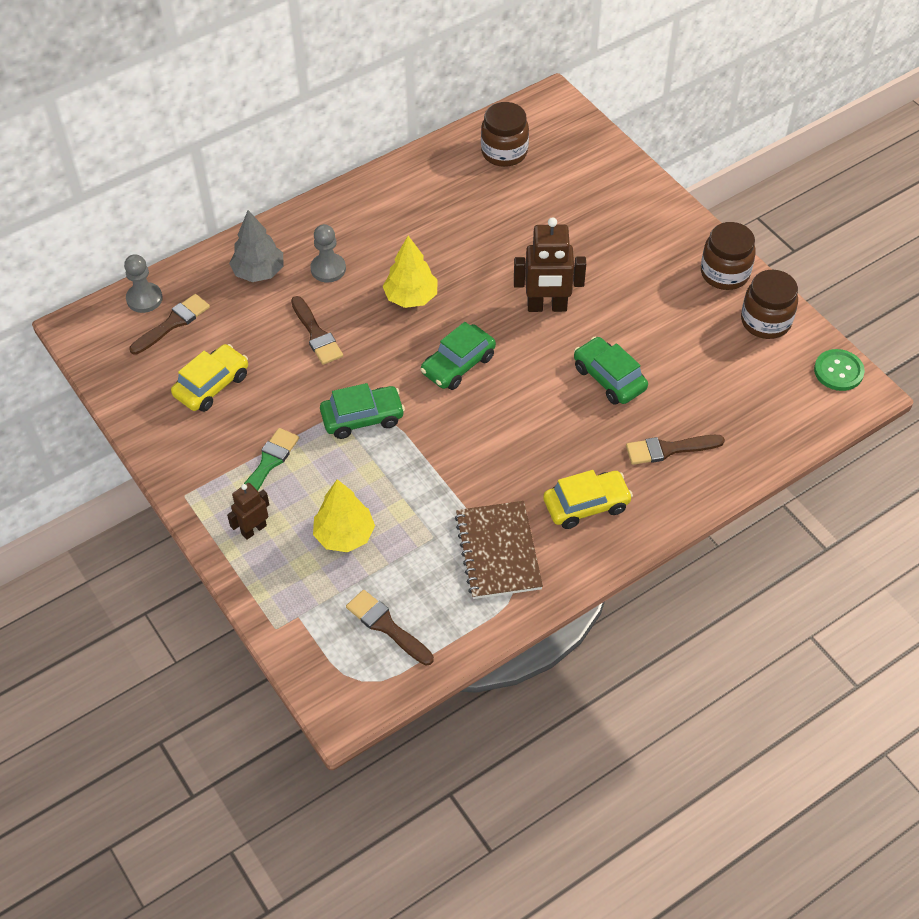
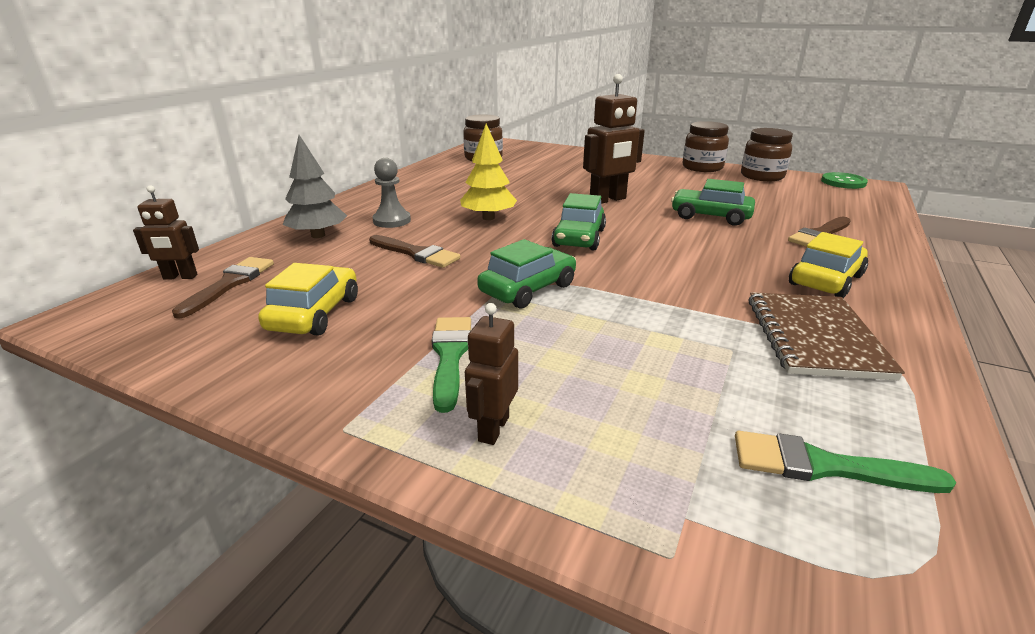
camera: 30 degrees left, 25 degrees down
(144, 299) = (180, 277): grey pawn -> brown robot
(344, 535) = (628, 387): yellow tree -> none
(387, 626) = (824, 466): brown brush -> green brush
(498, 551) = (814, 337): brown notebook -> brown notebook turned 45 degrees clockwise

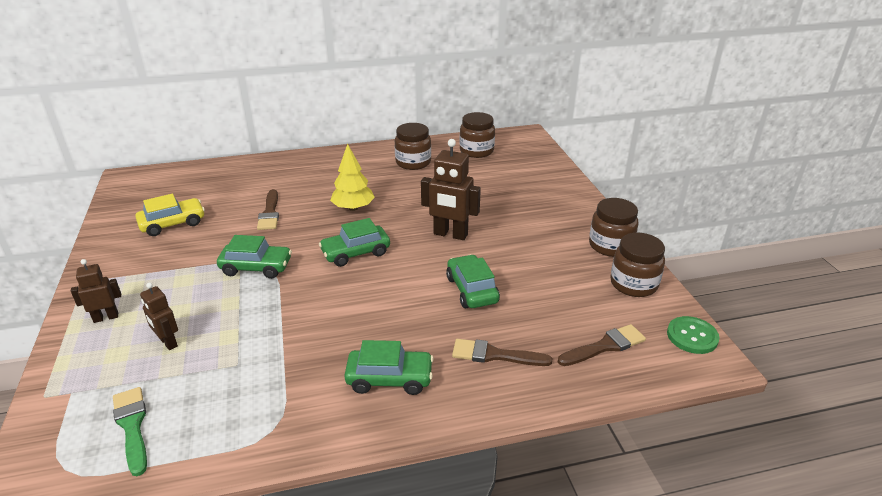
camera: 50 degrees right, 5 degrees up
(180, 277) = (180, 172): brown robot -> brown robot (168, 342)
(229, 284) = (184, 187): brown brush -> brown brush (605, 346)
(318, 235) = (263, 175): grey tree -> none
(392, 221) = (310, 182): grey pawn -> none
(450, 356) = (160, 278): green brush -> none
(453, 178) = (413, 163): none -> brown jar
(814, 337) = (282, 393): brown notebook -> none
(825, 280) = (389, 378): yellow car -> green car

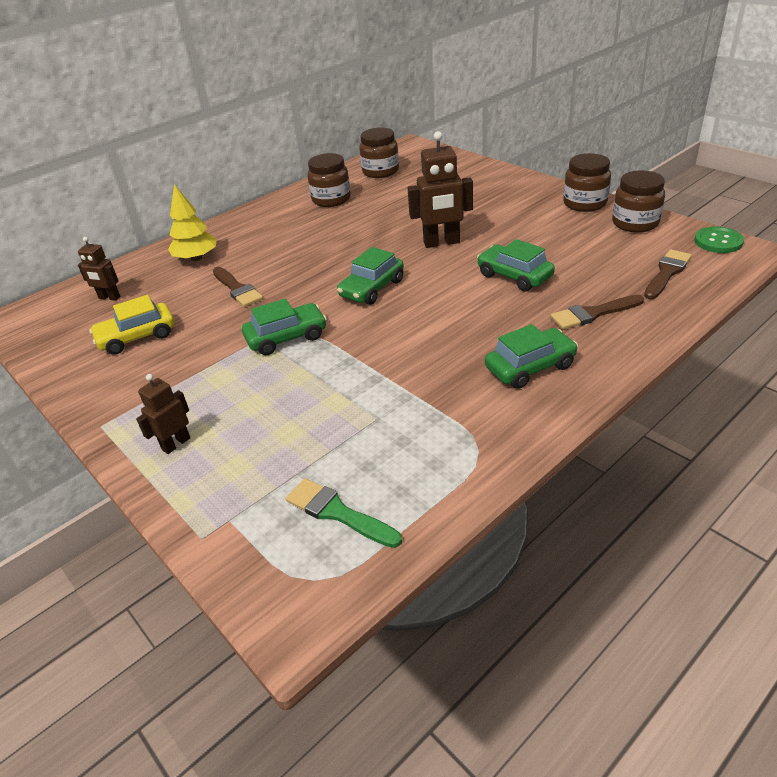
camera: 25 degrees left, 5 degrees up
(168, 342) = (278, 433): brown robot -> brown robot (109, 298)
(173, 224) = (137, 337): yellow car -> yellow car turned 150 degrees counterclockwise
(353, 208) = (320, 255): yellow tree -> yellow tree (196, 258)

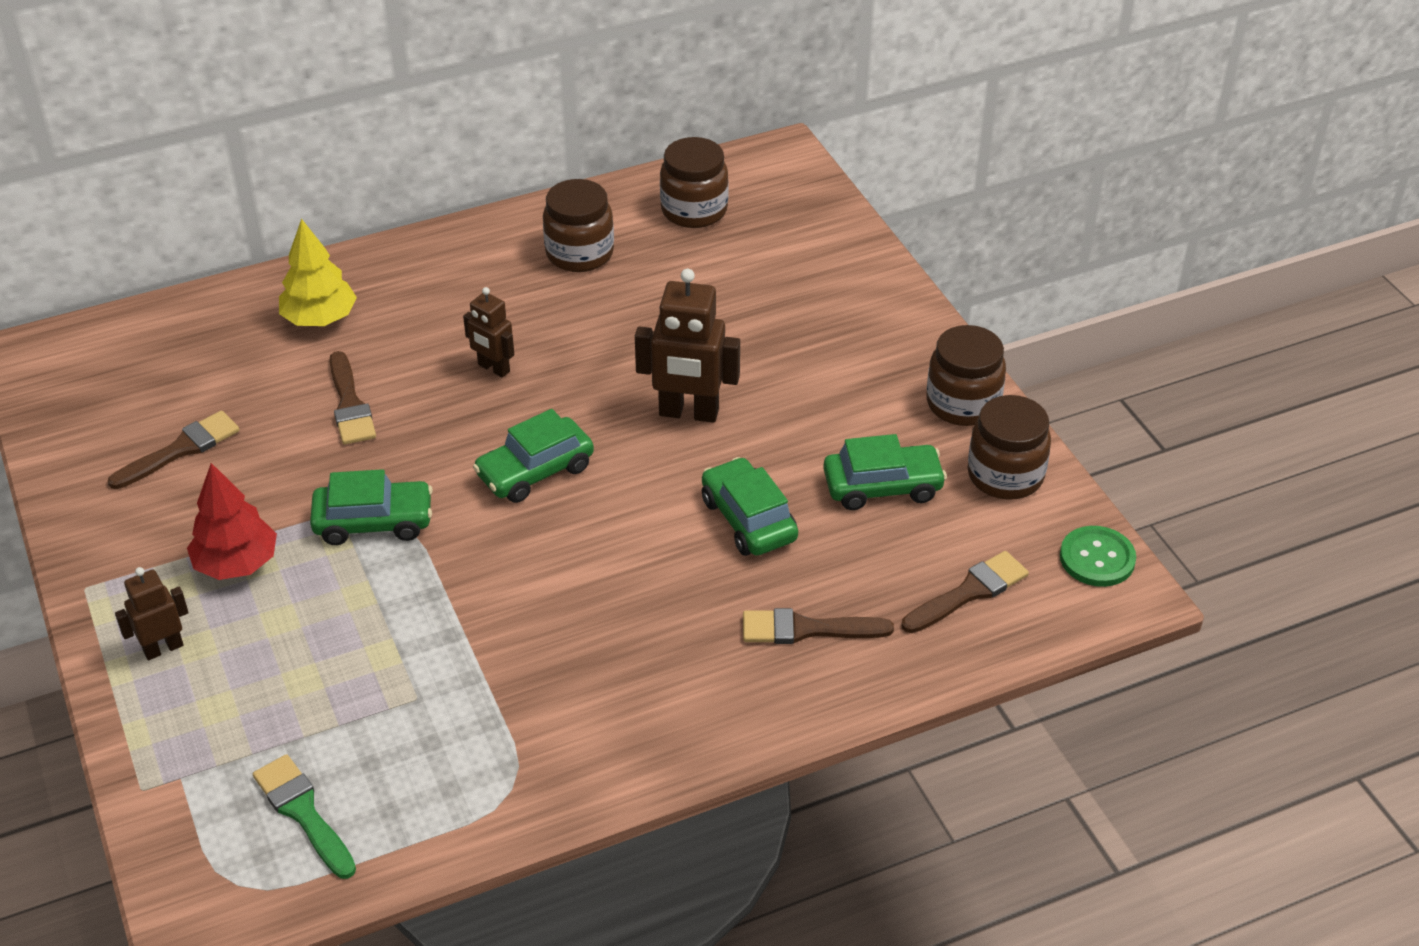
camera: 15 degrees right, 5 degrees up
(109, 298) = (170, 359): brown robot -> brown robot (493, 368)
(137, 337) = (180, 450): yellow car -> brown brush
(206, 383) = (237, 564): none -> red tree
(530, 367) = (658, 688): green car -> green car (882, 487)

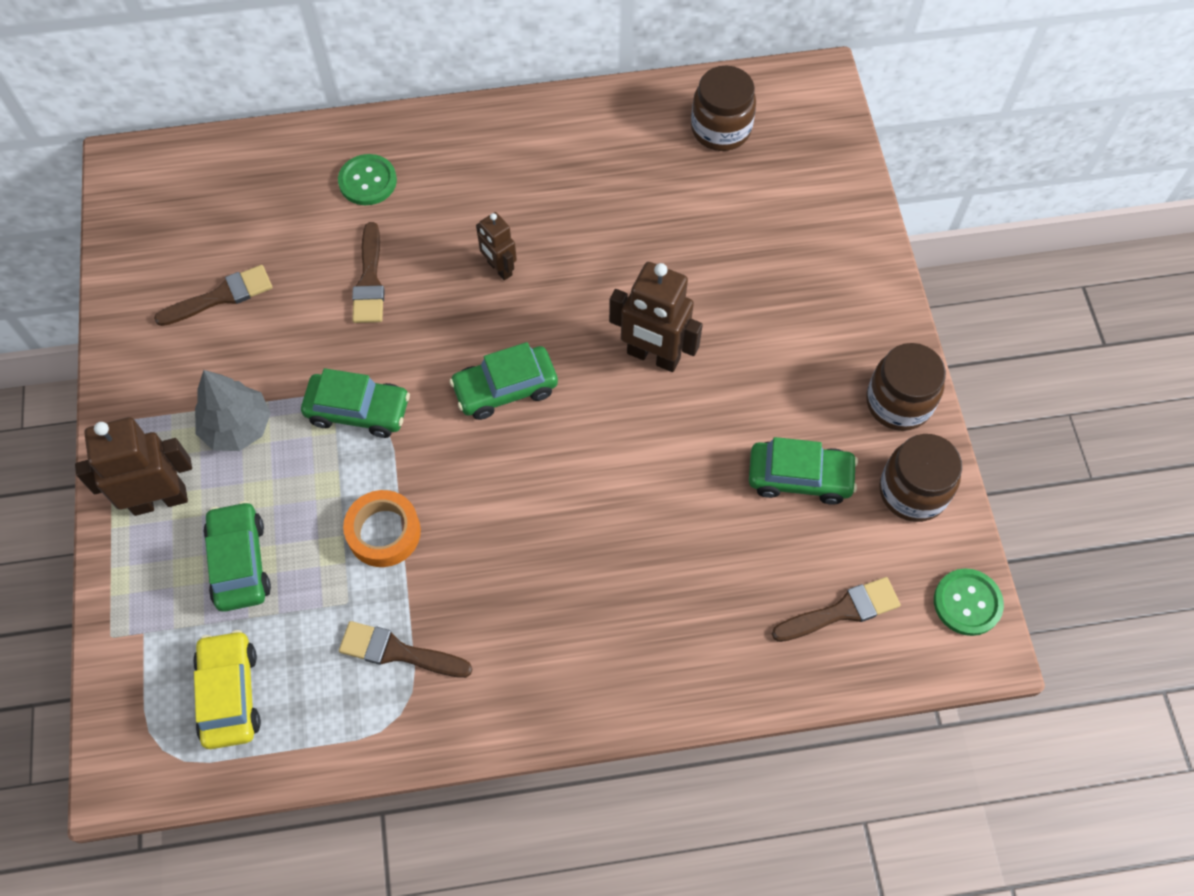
camera: 15 degrees right, 20 degrees up
(163, 648) = (160, 499): brown robot -> brown robot, size x1.72
(237, 564) = (237, 427): red tree -> grey tree
(303, 813) = (230, 694): green brush -> yellow car
(320, 319) = (367, 181): yellow tree -> green button
(438, 625) = (384, 532): none -> orange tape
(579, 253) = (606, 157): brown jar -> none
(748, 519) = (672, 485): green car -> green car (240, 562)
(807, 629) = (689, 614): brown brush -> brown brush (398, 652)

